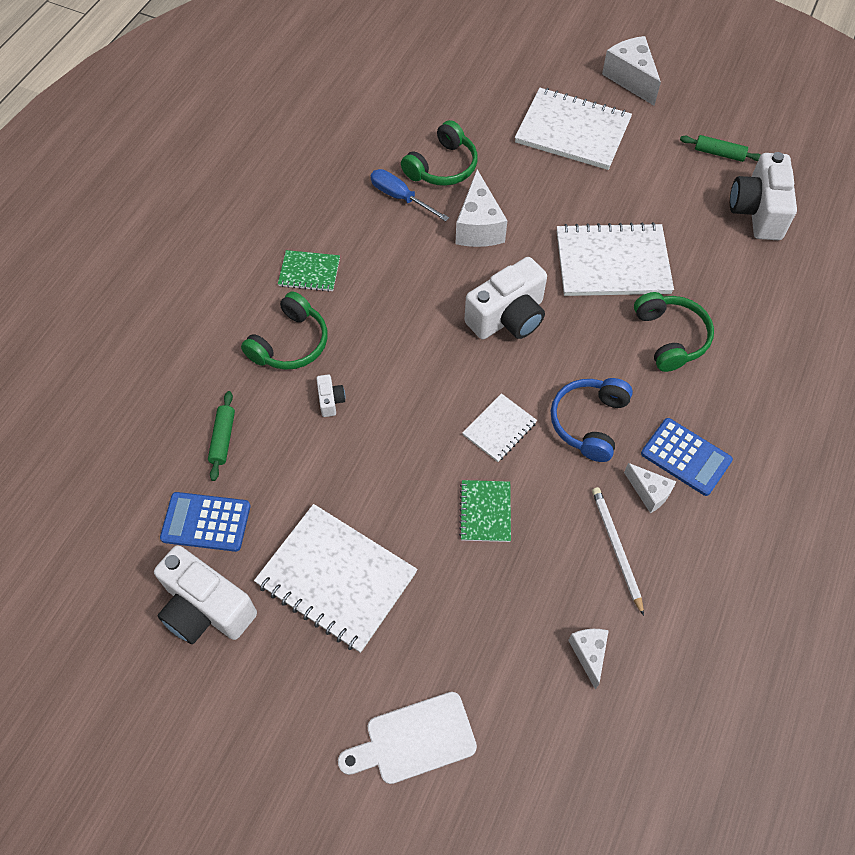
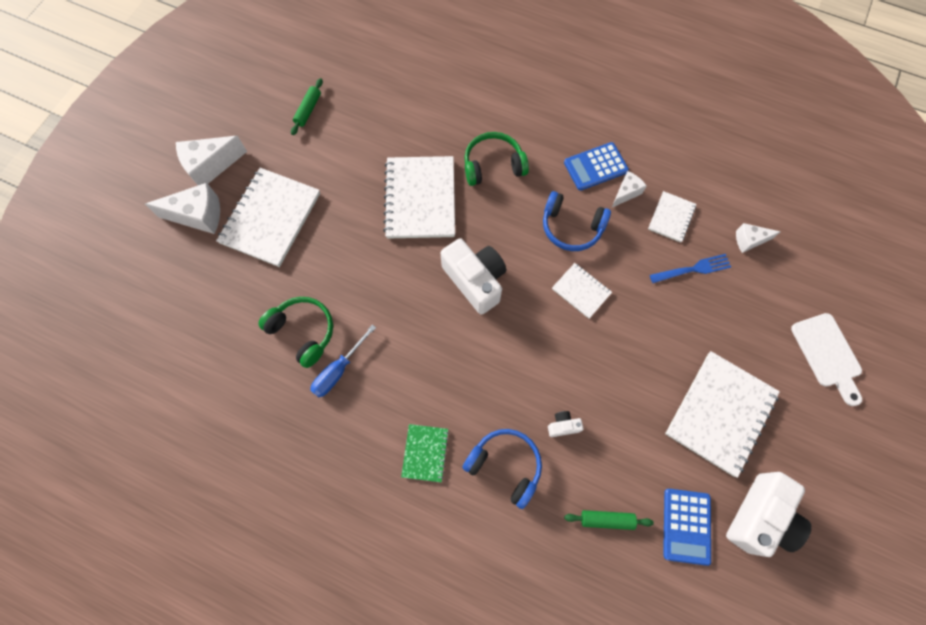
camera: 90 degrees left, 10 degrees up
(290, 343) = (505, 465): green headphones -> blue headphones
(478, 226) = (377, 301): white cheese -> white cheese (198, 215)
(485, 512) = (652, 303): green notebook -> none
(538, 569) = (693, 269): none -> blue fork
(616, 548) = (671, 217): white pencil -> white notebook
(686, 457) = (595, 167): blue calculator -> blue calculator turned 150 degrees counterclockwise
(757, 211) = (372, 92): white camera -> none

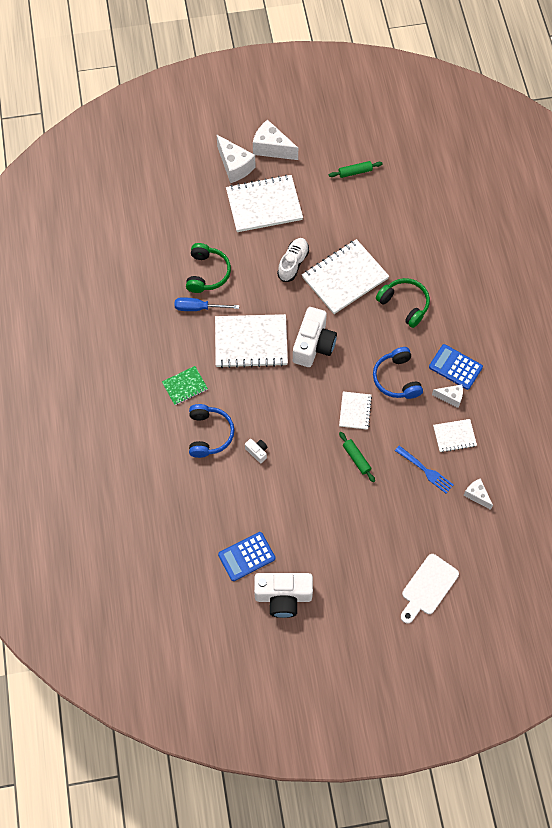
camera: 55 degrees right, 5 degrees down
(363, 236) = (293, 263): none -> white shoe
(606, 519) = (218, 509): green rolling pin -> green rolling pin (356, 458)
(720, 413) = (334, 539): white notebook -> white notebook (251, 342)

